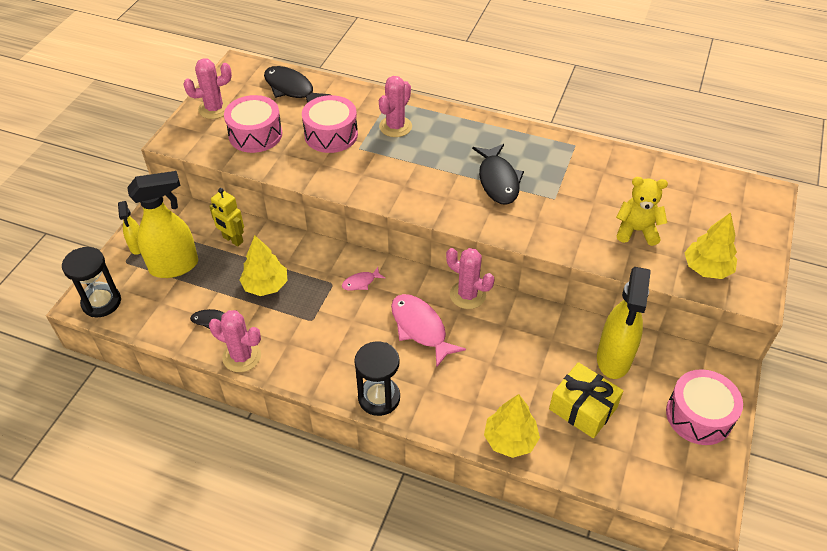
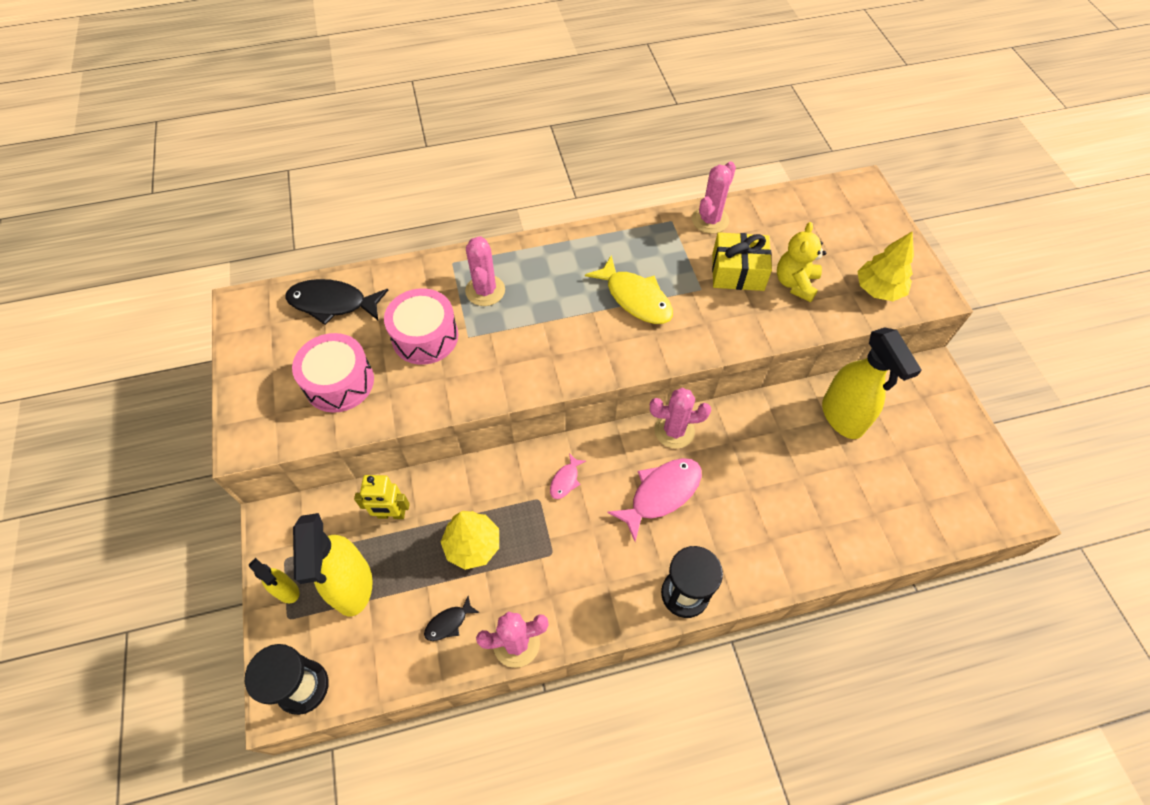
camera: 35 degrees left, 10 degrees up
(175, 266) = (352, 586): yellow spray bottle -> yellow spray bottle turned 135 degrees clockwise
(214, 109) = (261, 376): pink cactus -> pink cactus (710, 220)
(420, 328) = (661, 494): pink fish -> pink fish turned 120 degrees clockwise
(498, 180) = (635, 298): black fish -> yellow fish
(510, 440) = (827, 555): yellow tree -> none
(583, 408) = (857, 482): yellow gift -> yellow gift (737, 272)
(636, 231) = (795, 283): yellow teddy bear -> yellow teddy bear turned 45 degrees counterclockwise
(699, 416) = (944, 428): pink drum -> none

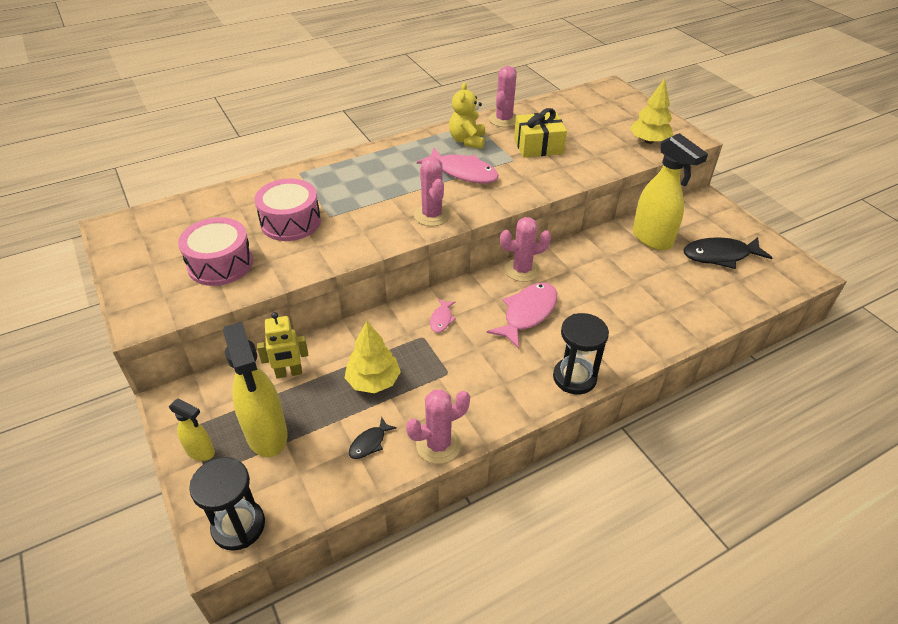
camera: 15 degrees left, 15 degrees down
(332, 303) = (198, 213): black fish -> black fish (720, 256)
(485, 290) = (334, 186): pink cactus -> pink cactus (432, 215)
(635, 298) = (463, 172): yellow fish -> pink fish
(795, 283) = (585, 146): yellow teddy bear -> yellow teddy bear (467, 141)

